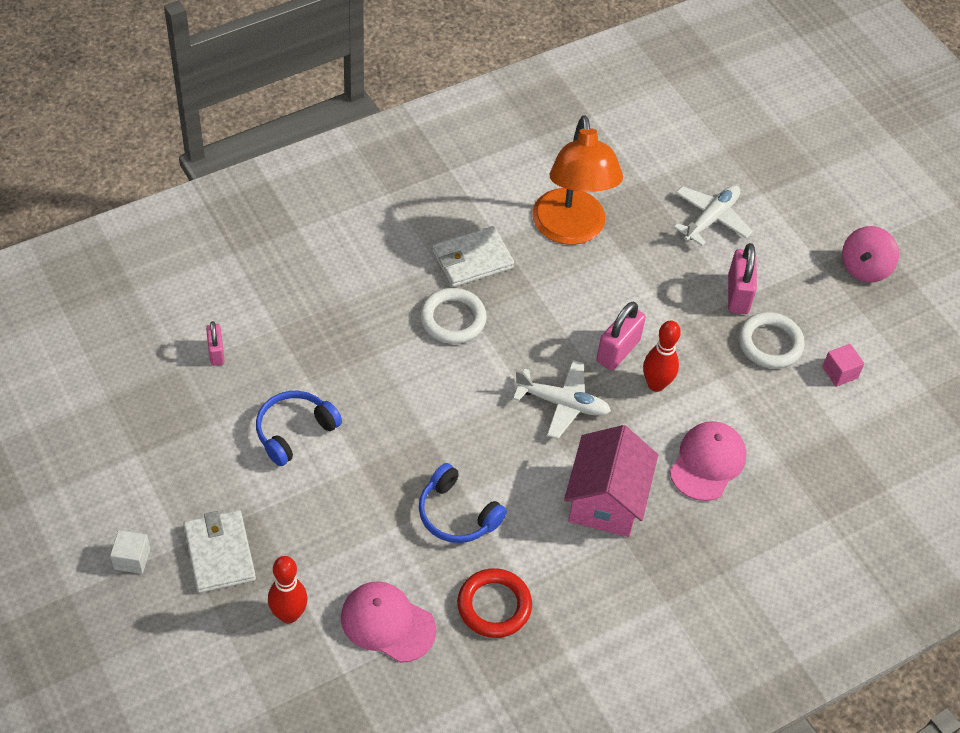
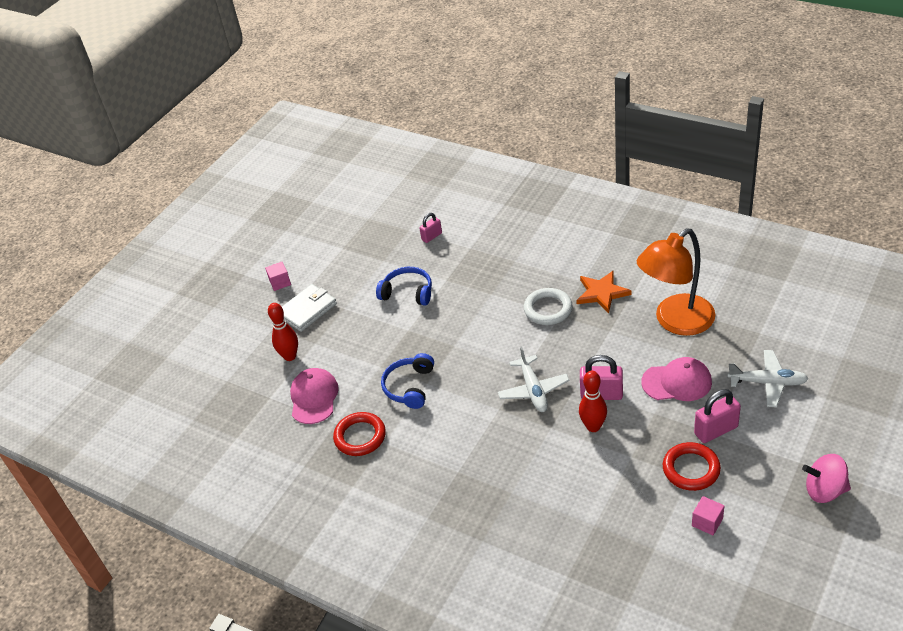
camera: 70 degrees right, 10 degrees down
(132, 559) = (280, 282): white cube -> pink cube
(472, 260) = (602, 293): white wallet -> orange star
(606, 500) = (479, 448): pink house -> none
(707, 462) = (555, 485): pink cap -> pink cap (677, 382)
(770, 343) = (691, 469): white ring -> red ring

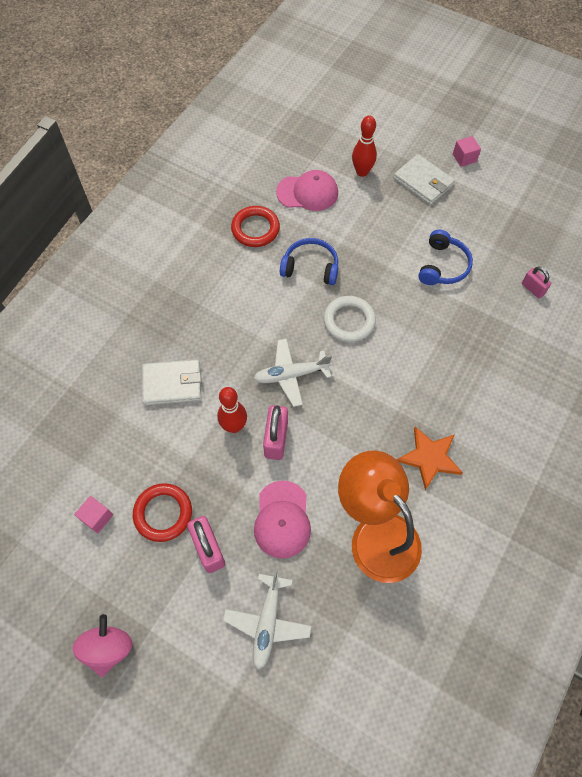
camera: 85 degrees right, 20 degrees up
(548, 309) = (407, 398): white ring -> white ring (349, 321)
(553, 483) = (172, 384): none -> white wallet

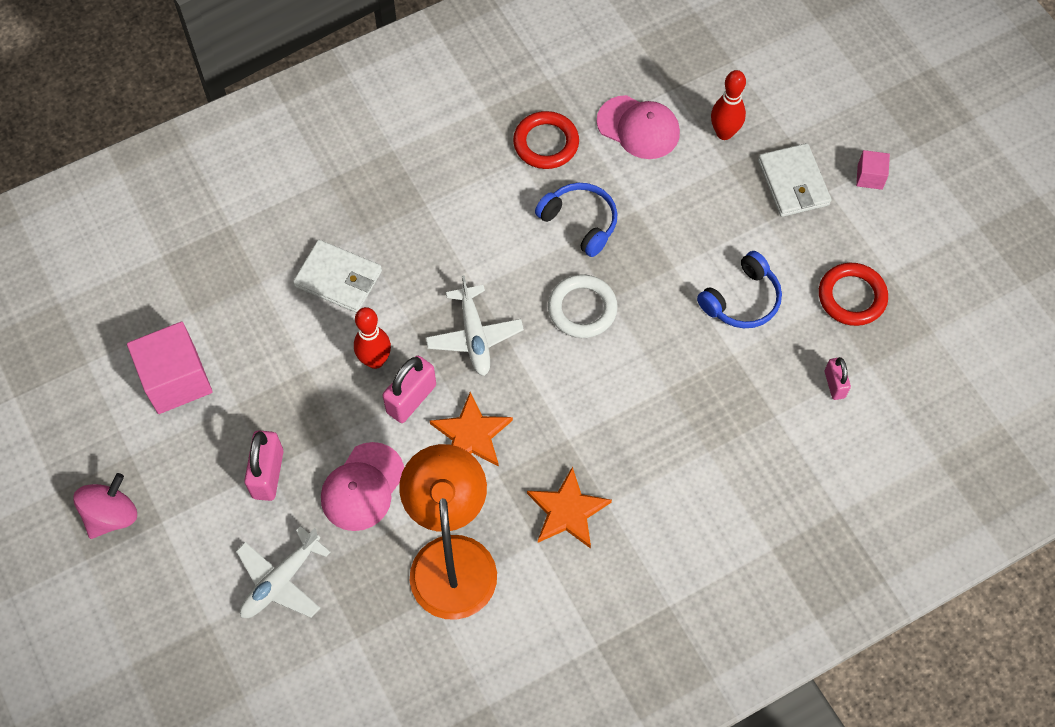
camera: 30 degrees right, 0 degrees up
(97, 517) = (176, 380): pink cube -> pink cube, size x2.04
(163, 513) = (244, 412): red ring -> red ring (852, 297)
(291, 375) = (474, 336): white plane -> white plane turned 120 degrees counterclockwise
(332, 441) = (471, 434): none -> orange star

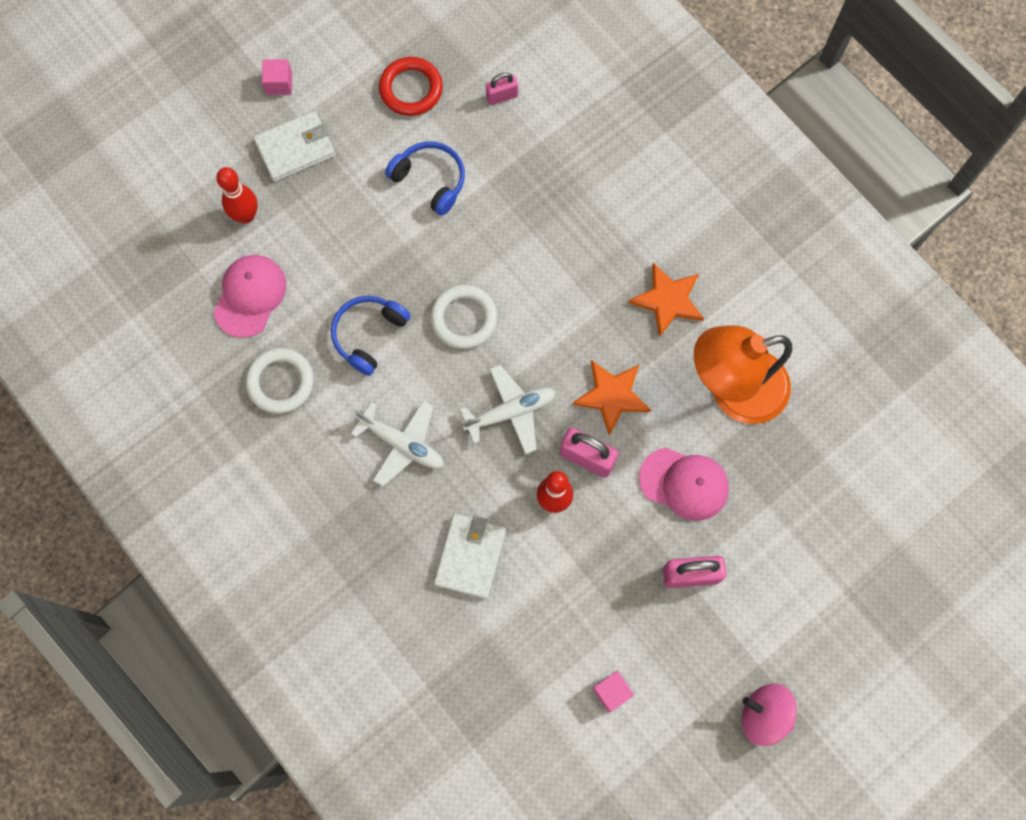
camera: 100 degrees left, 10 degrees up
(176, 380) = (611, 692): pink cube -> pink cube, size x0.49
(280, 581) = (789, 537): white plane -> white plane (402, 444)
(546, 143) = (280, 382): red ring -> white ring

